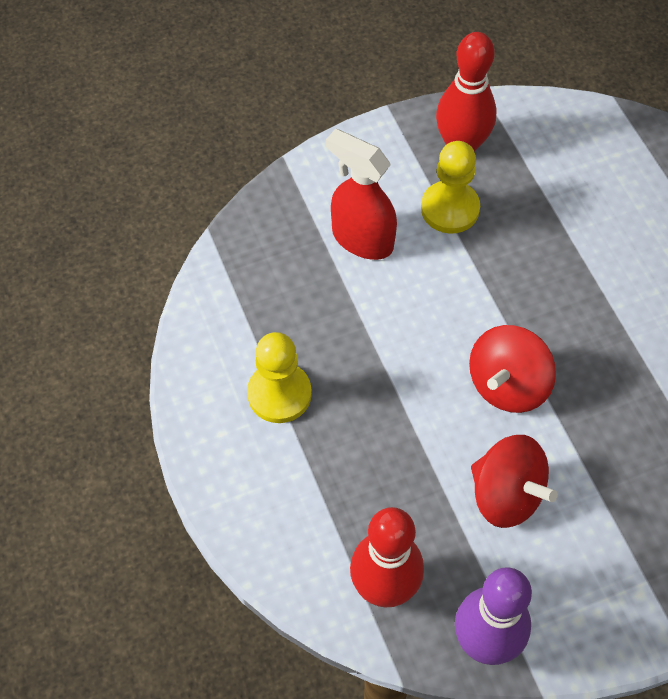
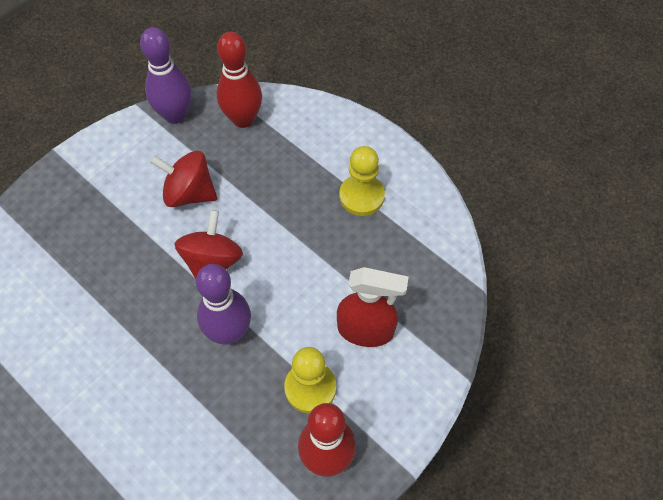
camera: 155 degrees right, 0 degrees up
(516, 296) = (229, 333): none -> purple bowling pin

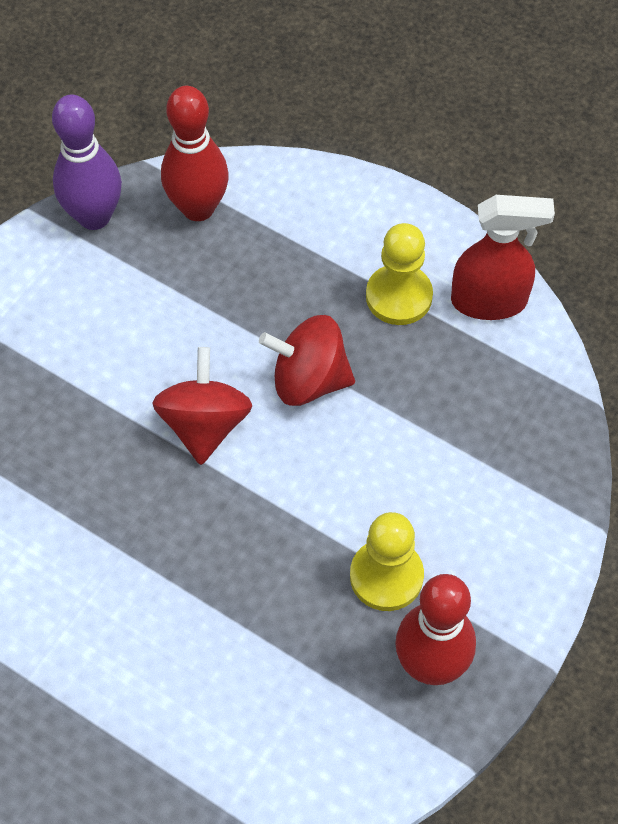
camera: 10 degrees left, 0 degrees up
(189, 193) = (145, 330): red spinning top -> red spinning top (309, 380)
(229, 333) = (253, 519): purple bowling pin -> none
(366, 330) = (447, 485): red spray bottle -> red spray bottle (489, 301)

